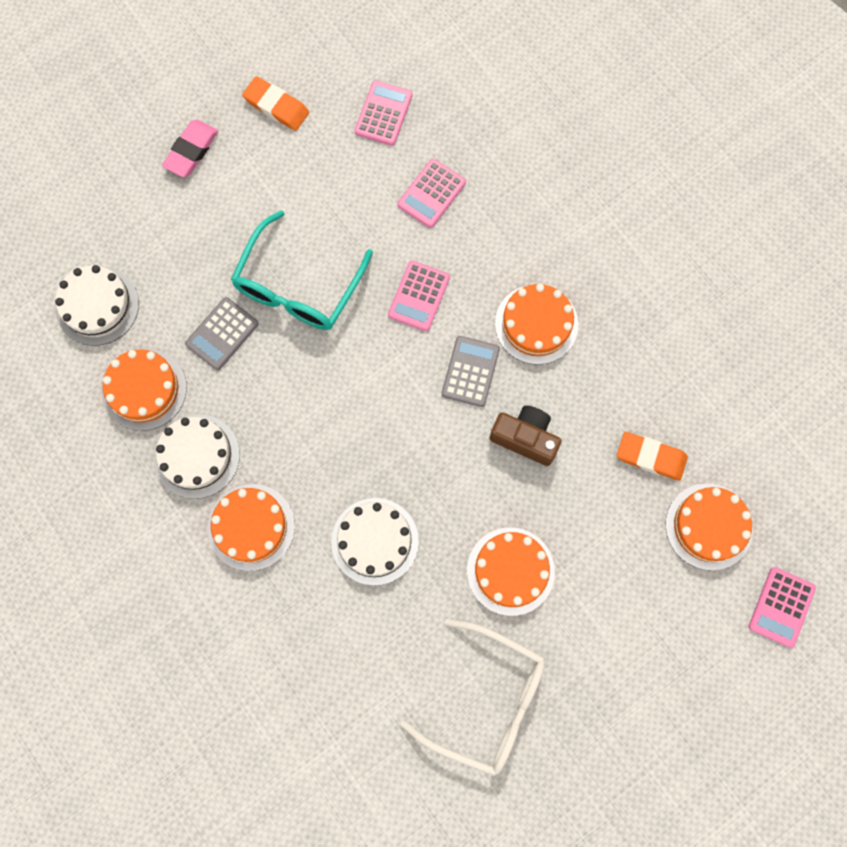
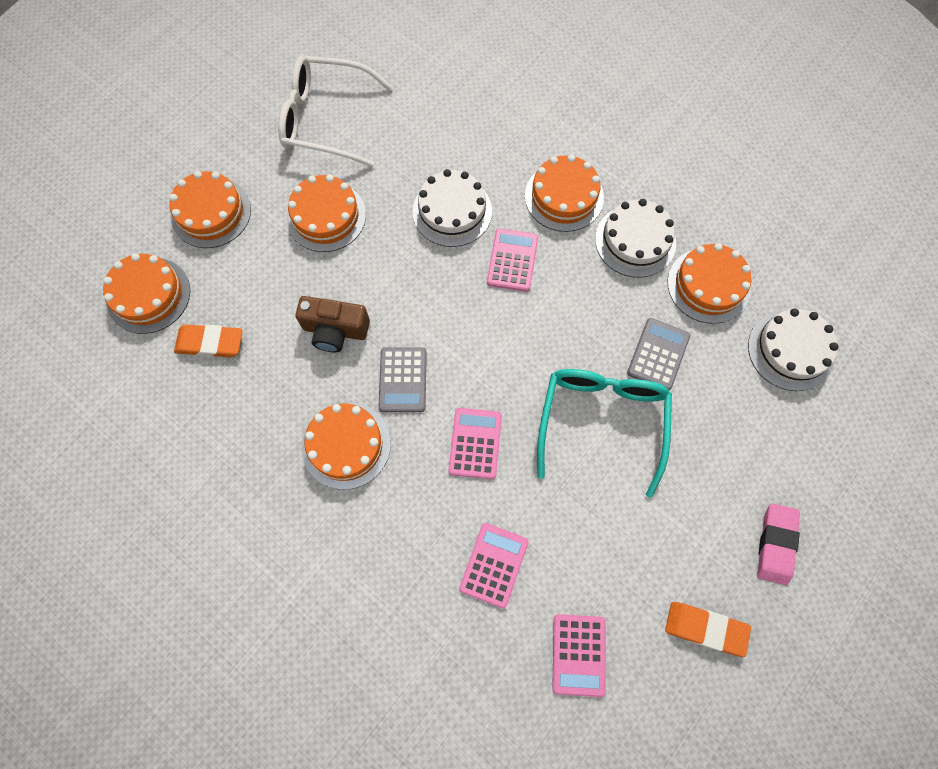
camera: 165 degrees right, 5 degrees down
(634, 609) = (211, 212): none -> orange cake
(781, 607) = (77, 244): pink calculator -> pink calculator (512, 260)

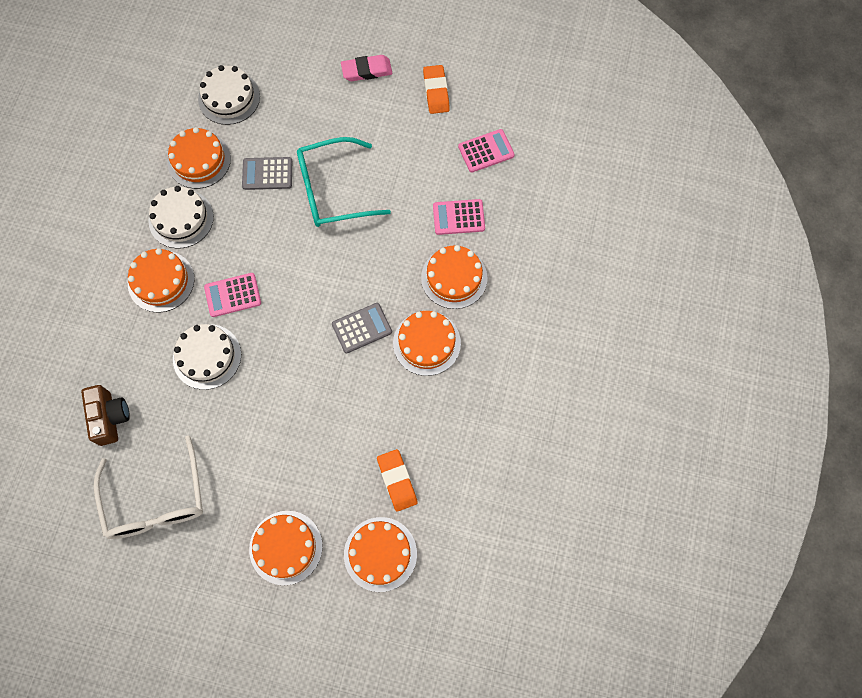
camera: 115 degrees left, 0 degrees up
(326, 216) = (251, 451): orange cake -> orange cake (454, 278)
(335, 330) = (345, 394): brown camera -> brown camera (110, 417)
(475, 443) = (385, 261): pink calculator -> none

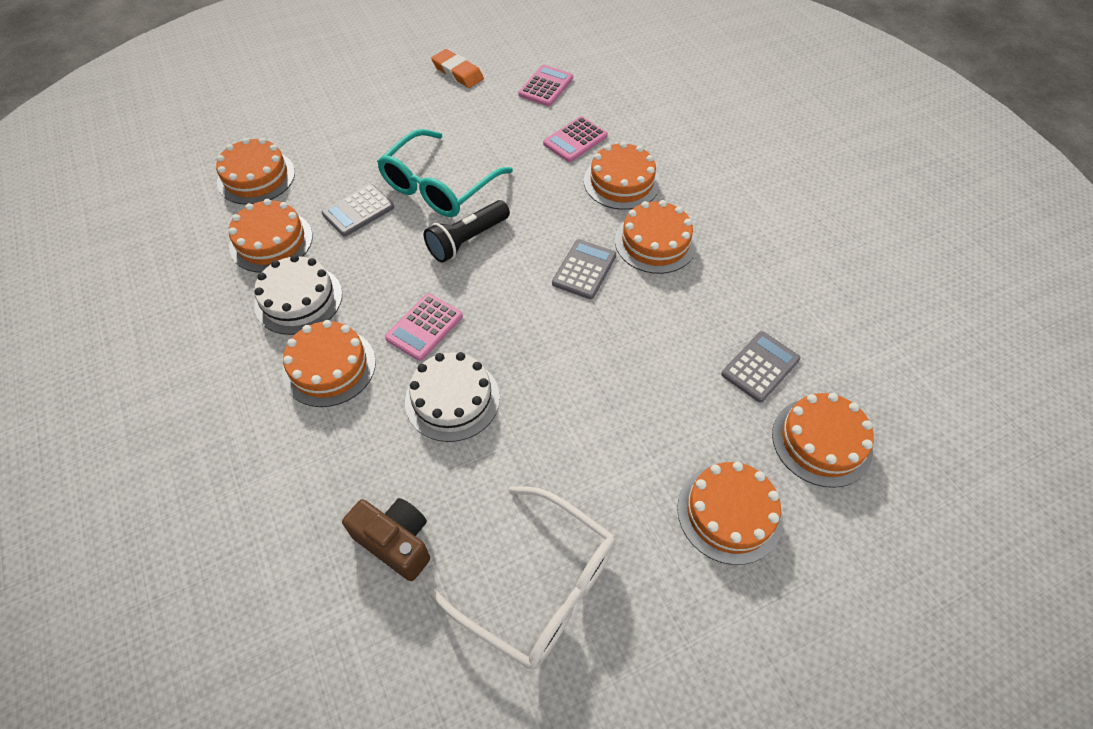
camera: 40 degrees left, 15 degrees down
(229, 97) = (256, 177): white cake -> orange cake
(312, 249) = (467, 240): none -> black flashlight
(367, 70) = (378, 90): pink eraser -> none
(397, 481) = (760, 367): orange eraser -> grey calculator

